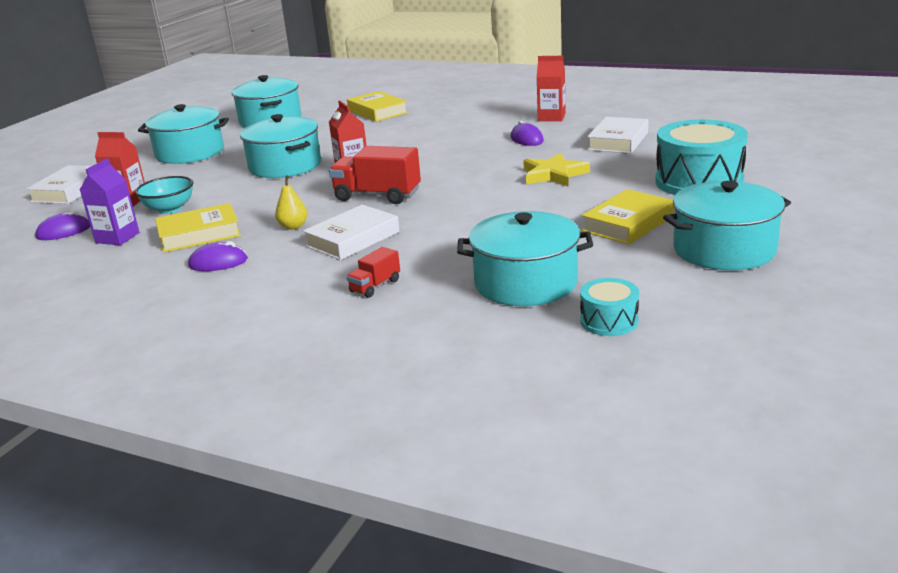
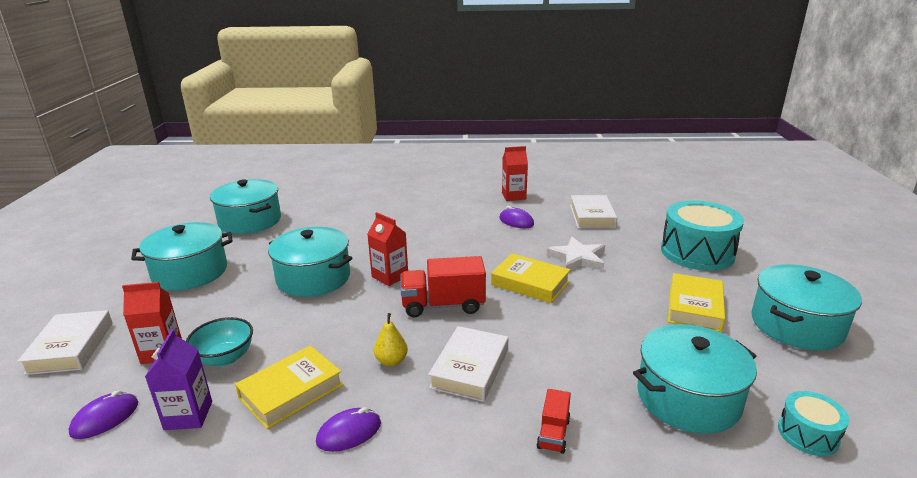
camera: 25 degrees left, 0 degrees up
(377, 112) = (352, 202): yellow book -> yellow book (530, 283)
(554, 174) = (578, 258): yellow star -> white star

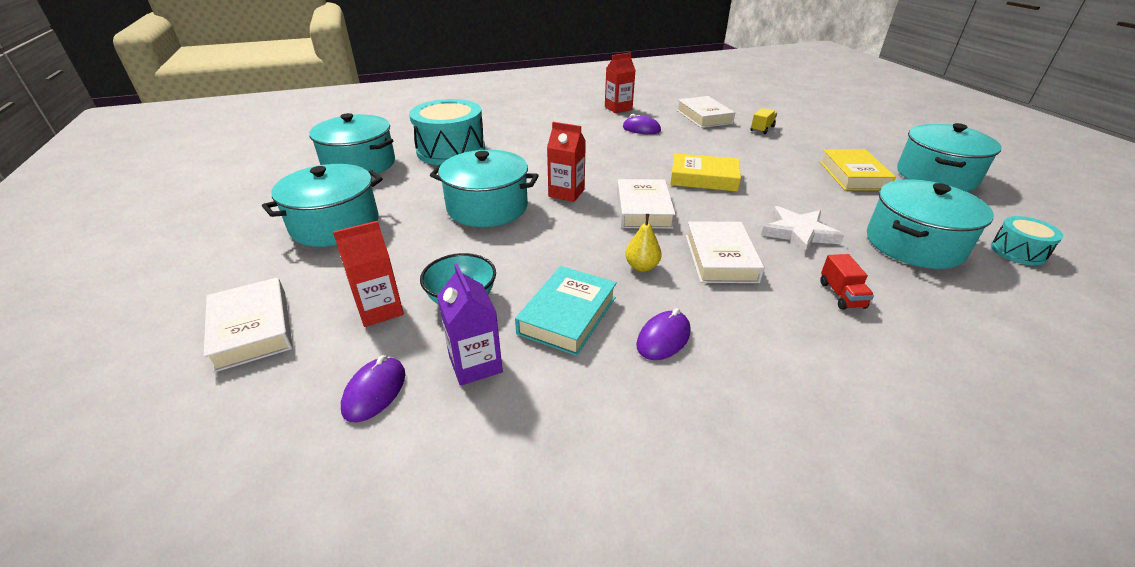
camera: 20 degrees left, 10 degrees up
(291, 391) = (567, 315): yellow book -> turquoise book
(443, 305) = (643, 209): red truck -> white book
(578, 258) = (725, 152): white star -> white star (798, 233)
(642, 238) = (762, 129): none -> yellow truck
(697, 252) = (814, 134): turquoise drum -> turquoise drum (451, 150)

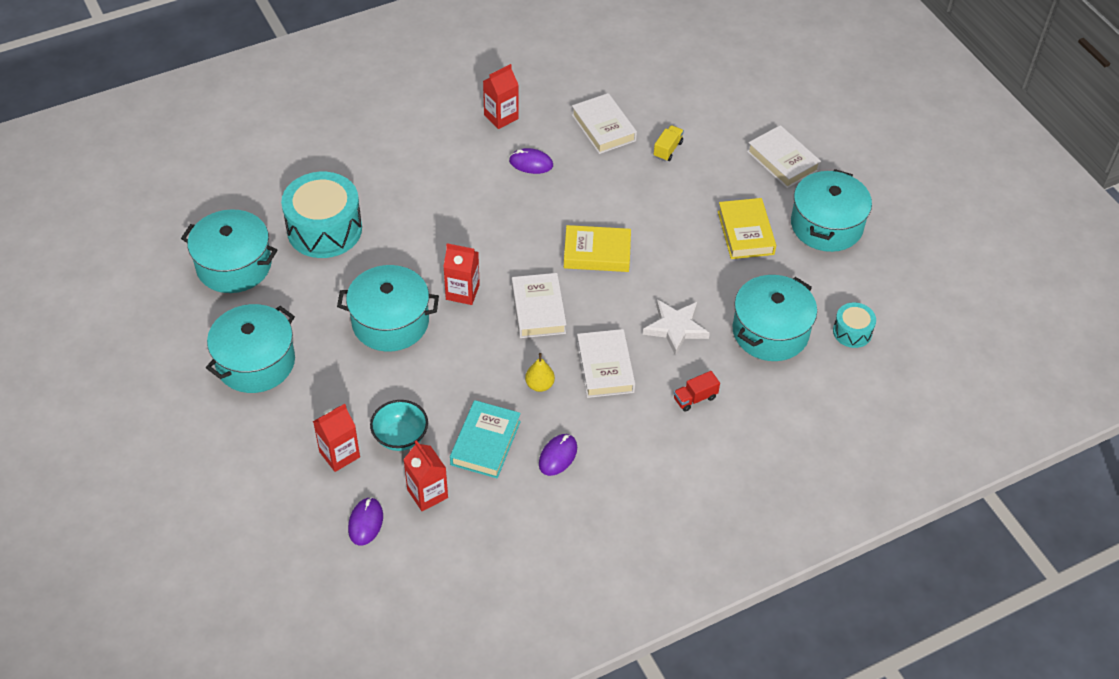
camera: 10 degrees left, 15 degrees up
(252, 329) = (250, 484): white book -> white book (782, 161)
(475, 364) = (427, 493): purple carton -> red carton
(841, 295) = (695, 398): red truck -> red truck turned 75 degrees clockwise

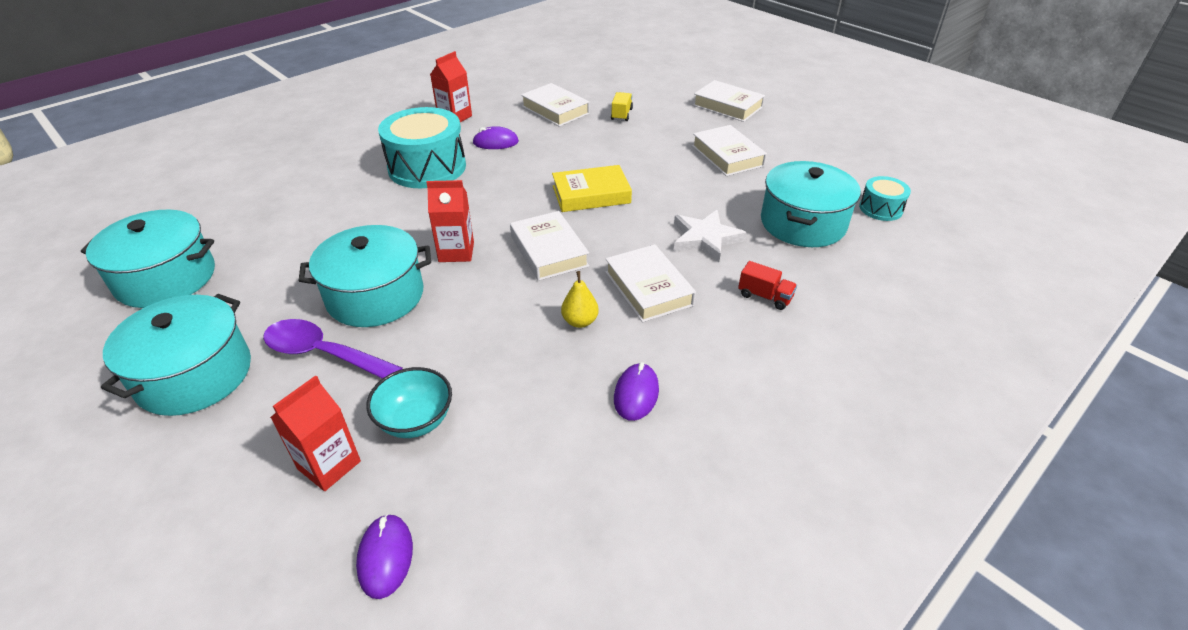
camera: 15 degrees left, 10 degrees down
(324, 229) = (281, 227): turquoise drum -> turquoise drum (427, 167)
(345, 366) = (323, 354): none -> purple spoon
(427, 493) = (473, 487): red carton -> none
(485, 443) = (535, 401): turquoise book -> none
(695, 398) = (764, 296): red truck -> red truck turned 105 degrees counterclockwise
(745, 233) = (727, 156): yellow book -> white book
(826, 225) = (796, 139): turquoise pot -> none

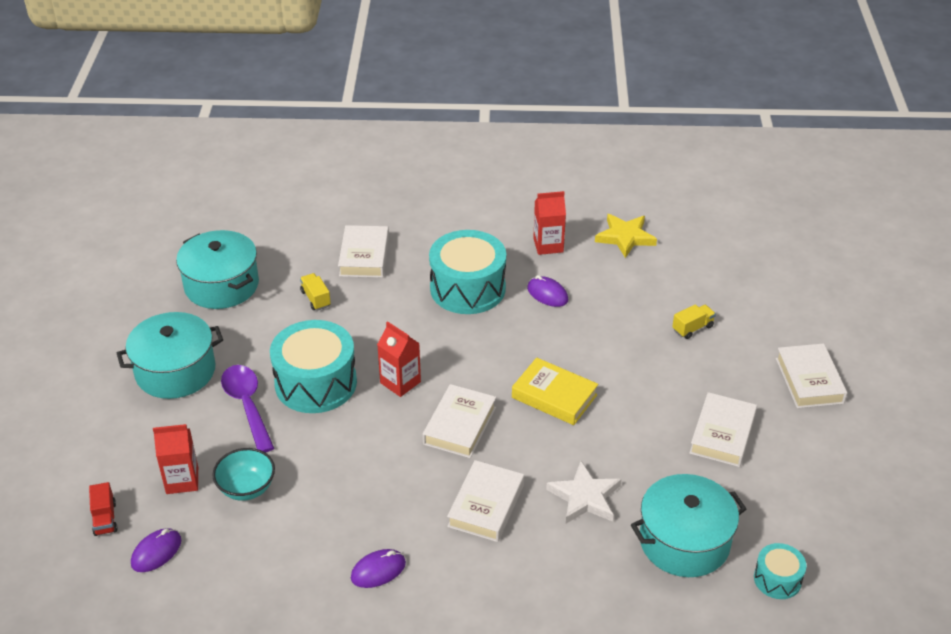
camera: 45 degrees right, 0 degrees up
(291, 238) = (316, 299): none -> yellow truck
(375, 296) = (316, 383): turquoise pot -> turquoise drum
(504, 91) = (625, 237): none -> yellow star
(555, 110) = (640, 287): white book -> white book (364, 256)
(580, 321) = (410, 495): yellow pear -> none
(764, 296) = (557, 574): red truck -> red truck (105, 518)

